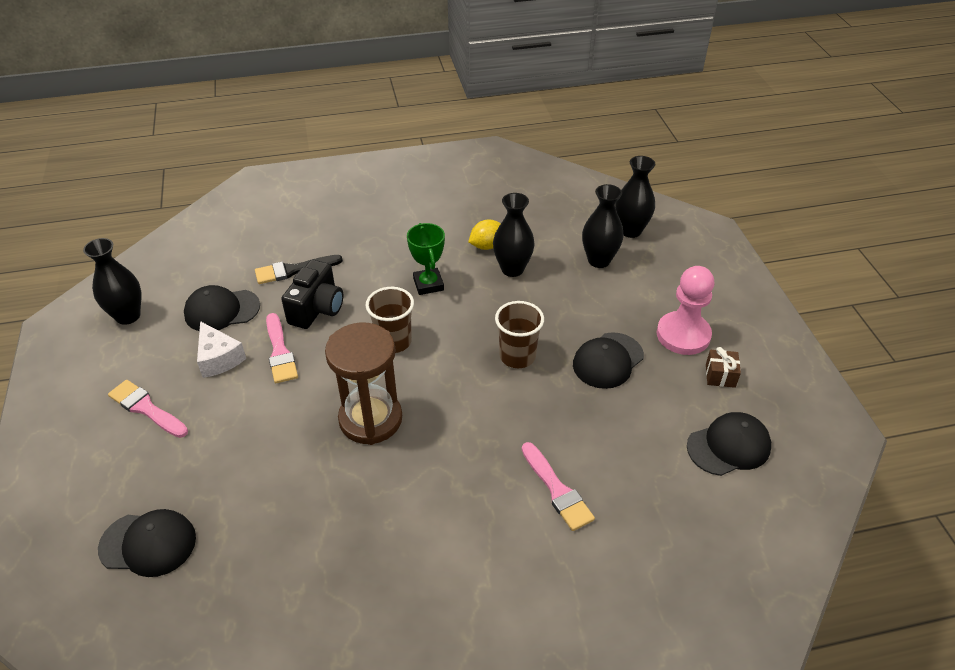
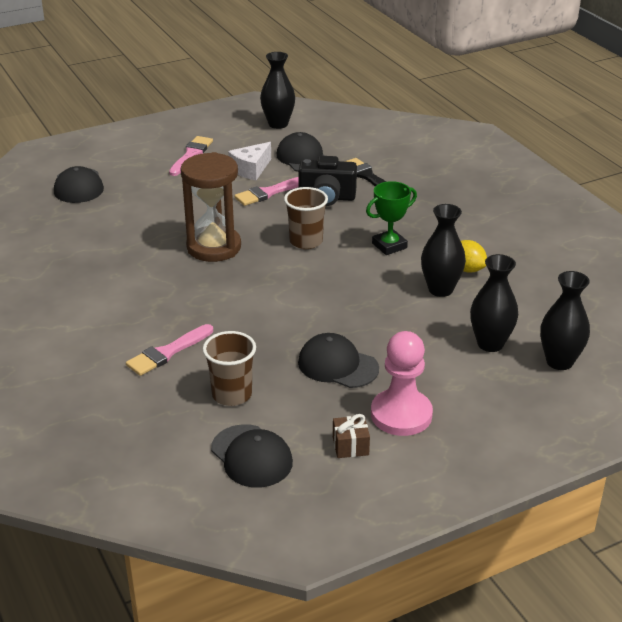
camera: 75 degrees right, 10 degrees down
(517, 356) = (318, 310): brown cup -> brown cup (232, 394)

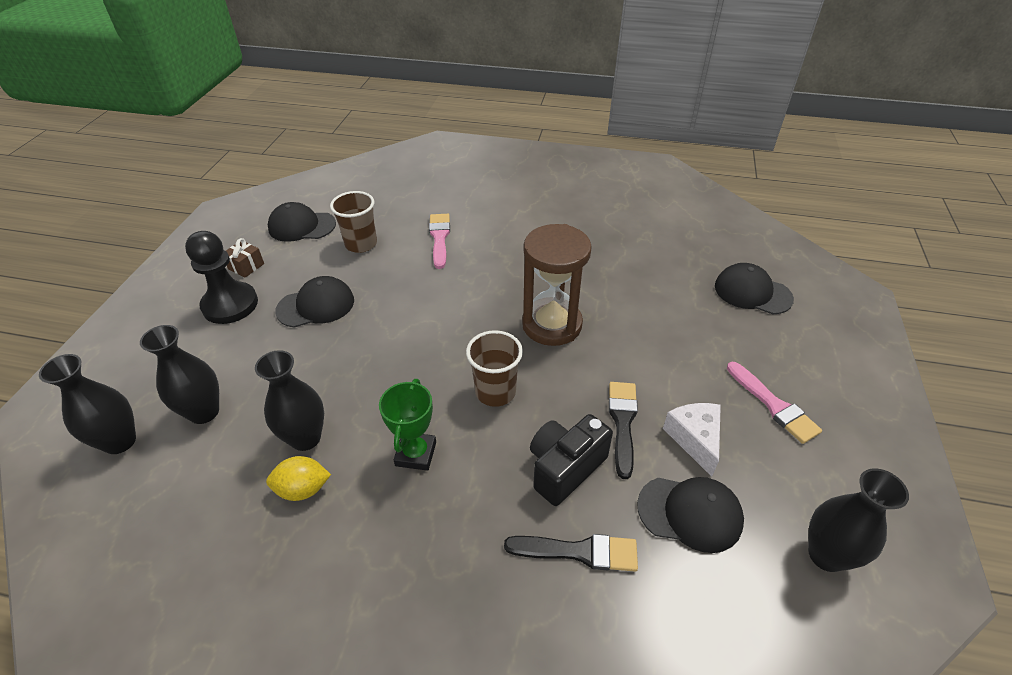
camera: 130 degrees right, 10 degrees up
(269, 192) = (622, 422): pink brush -> black brush
(401, 414) = (230, 305): pink pawn -> black pawn

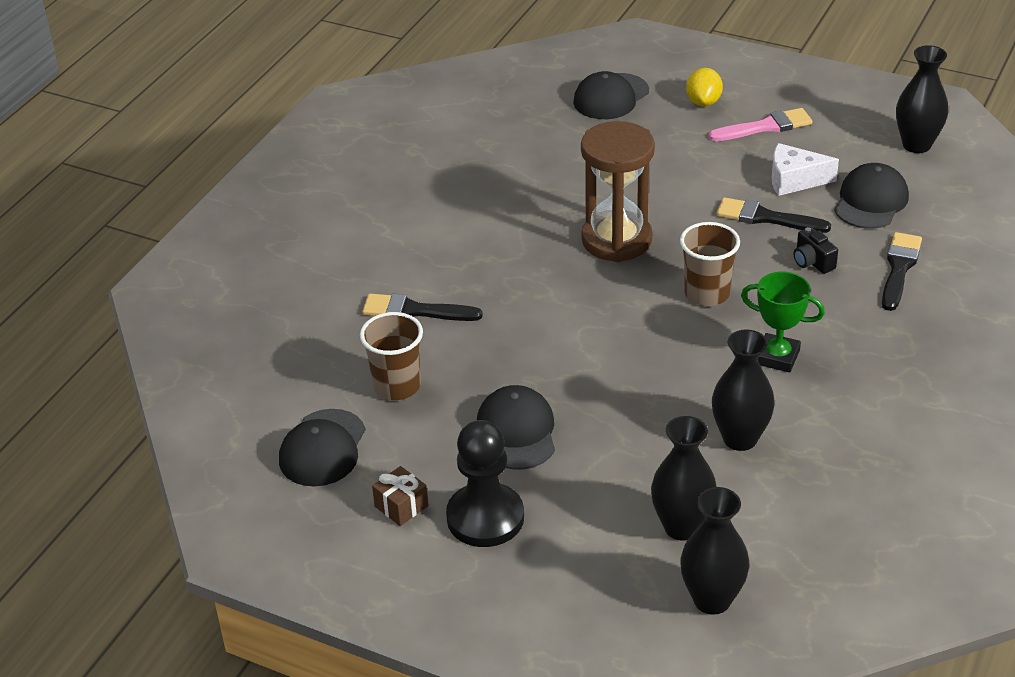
camera: 75 degrees left, 5 degrees down
(303, 489) = (807, 439): yellow lemon -> yellow lemon (703, 102)
(439, 238) = (415, 311): pink brush -> black brush
(565, 468) = (812, 262): black camera -> black camera, size x0.56

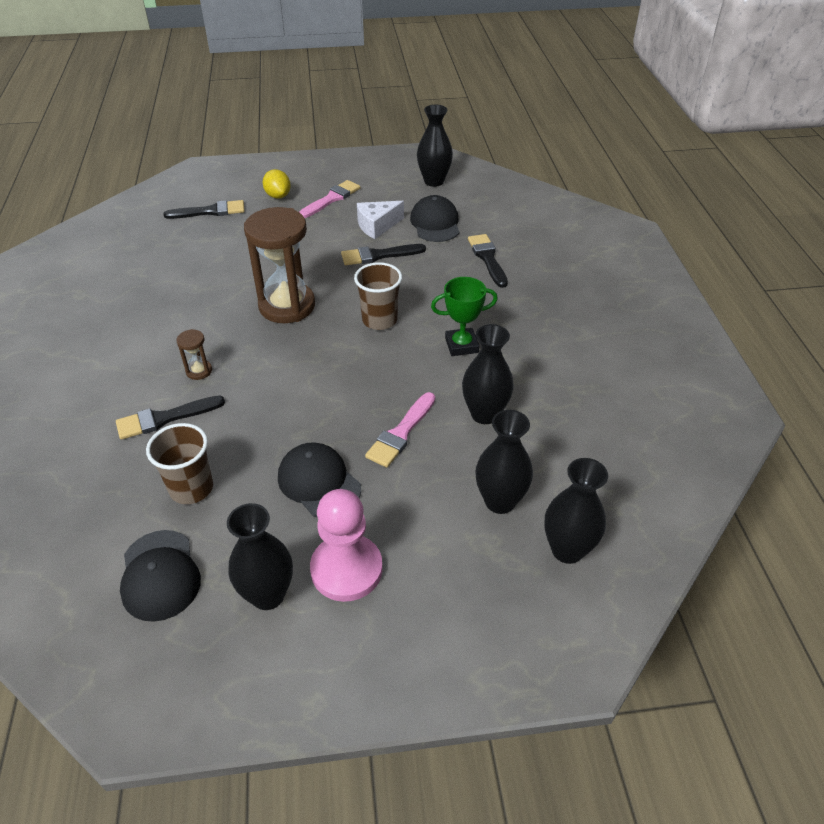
camera: 35 degrees left, 5 degrees up
(401, 506) = (267, 595): brown gift -> black vase
(478, 276) = (199, 371): none -> brown hourglass
(485, 518) = (346, 569): black pawn -> pink pawn
(611, 97) = (210, 211): black cap -> black brush
(634, 420) = (401, 433): none -> pink brush
(812, 262) = (431, 273): black camera -> none

